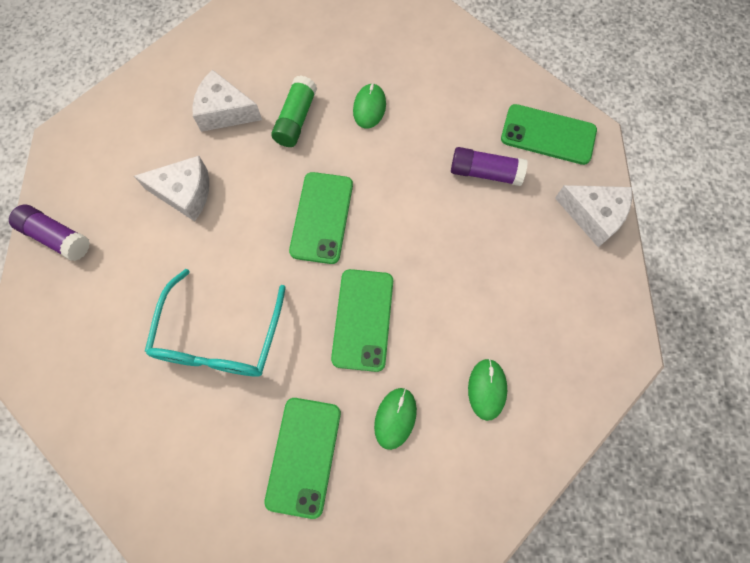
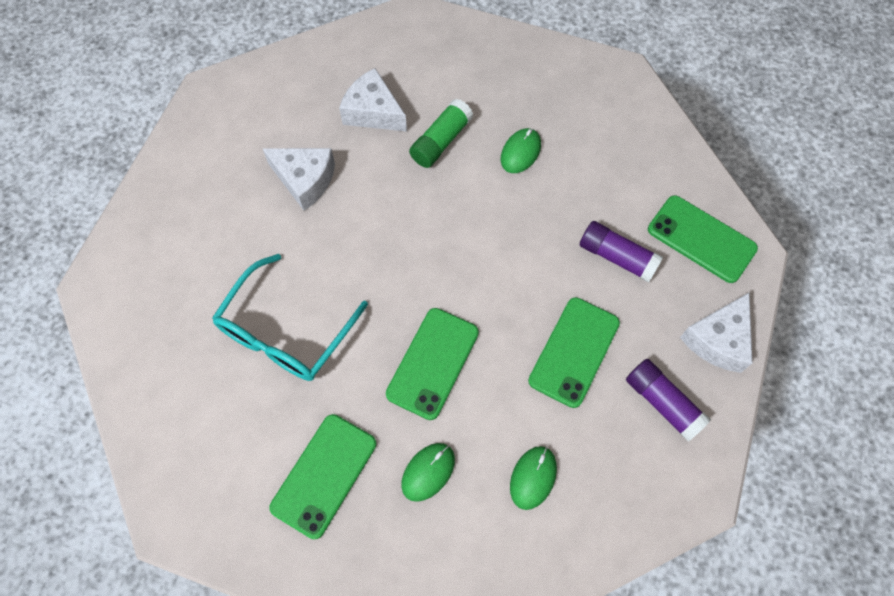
camera: 20 degrees right, 5 degrees down
(57, 237) = (170, 184): purple glue stick -> purple glue stick (662, 403)
(322, 217) = (430, 248): green phone -> green phone (574, 351)
(593, 216) = (718, 340): white cheese -> white cheese turned 75 degrees clockwise

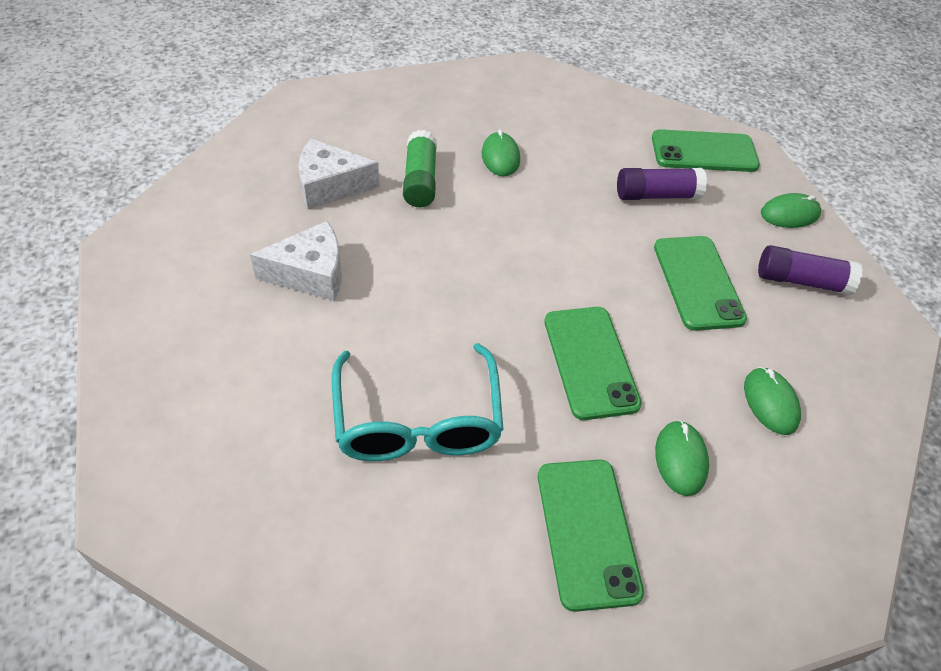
camera: 40 degrees left, 15 degrees down
(718, 340) = (789, 214): white cheese -> green mouse

